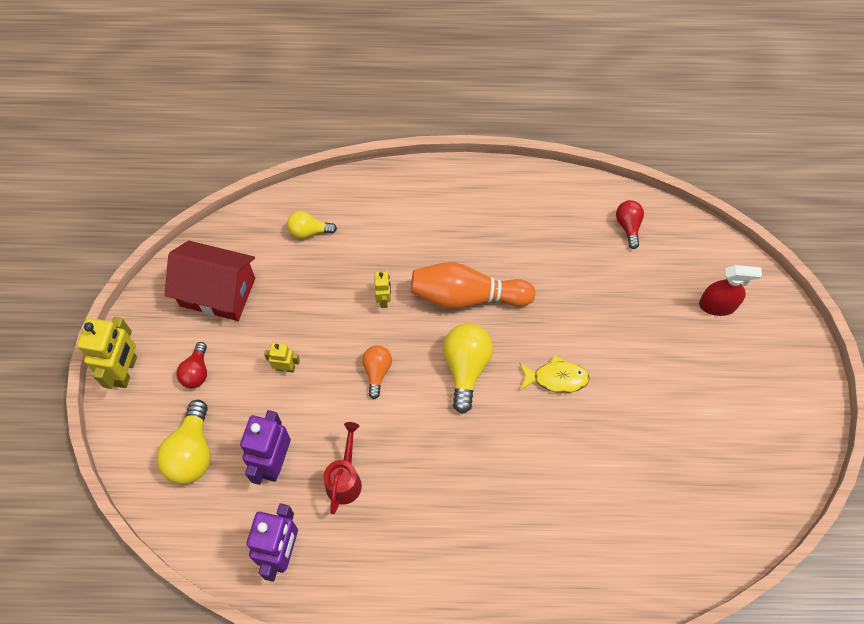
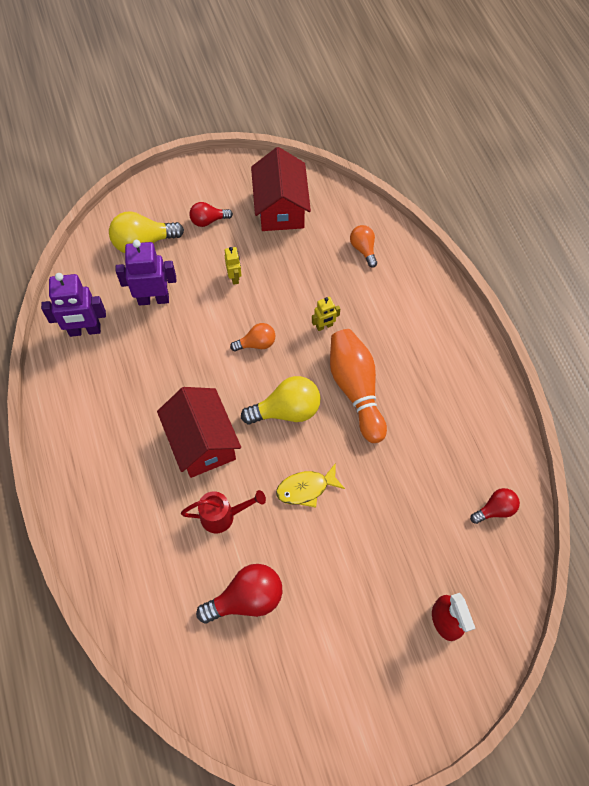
camera: 70 degrees right, 0 degrees up
(126, 371) = (192, 177): yellow robot -> none
(309, 231) = (363, 249): yellow light bulb -> orange light bulb
(345, 479) = (156, 352): red watering can -> red watering can (223, 516)
(471, 462) = (202, 442): none -> red house
(556, 378) = (306, 488): yellow fish -> yellow fish turned 90 degrees clockwise
(651, 470) = (246, 599): none -> red light bulb

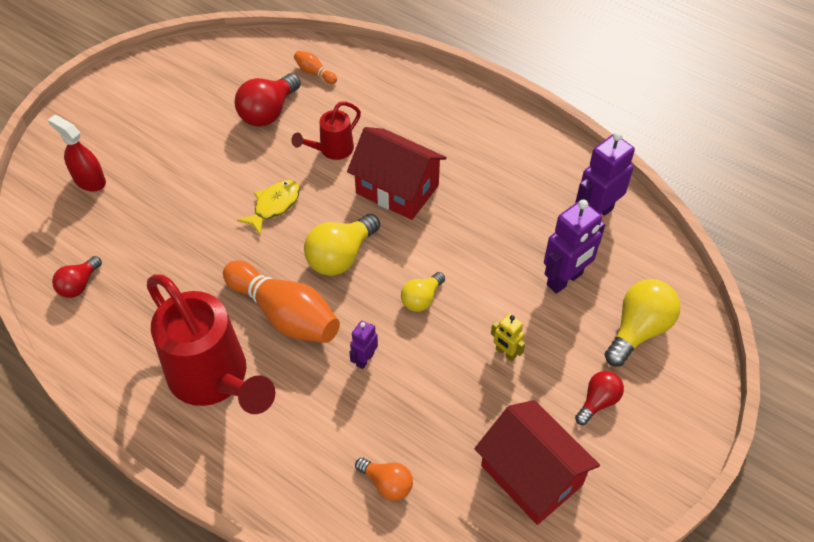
camera: 145 degrees right, 10 degrees down
(172, 623) = (314, 73): none -> orange bowling pin
(256, 343) = (421, 299): orange light bulb -> yellow light bulb
(324, 326) = (364, 359): yellow robot -> purple robot
(430, 370) = (215, 381): none -> red watering can

